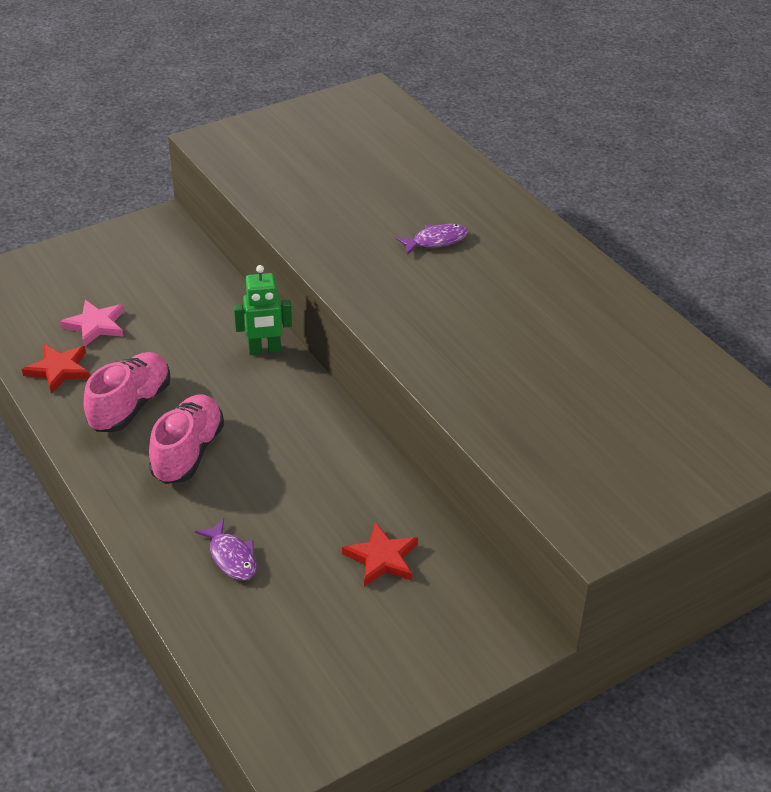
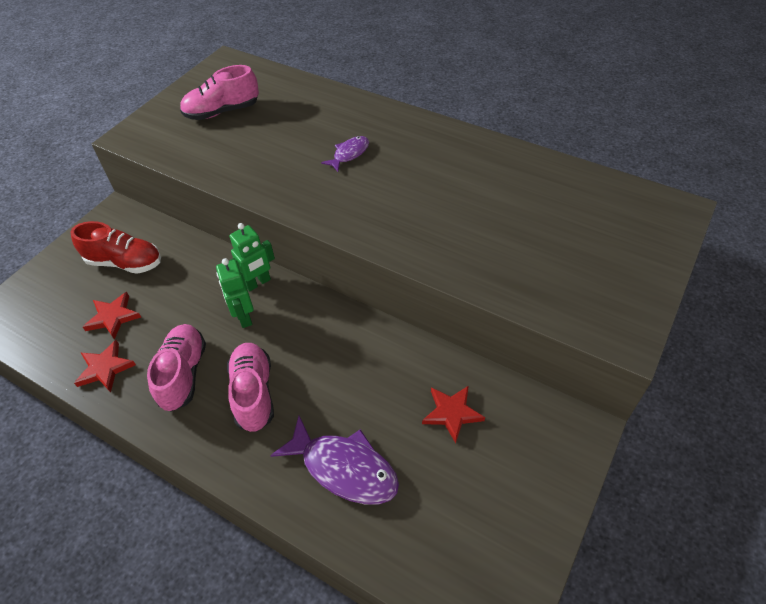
camera: 25 degrees left, 10 degrees up
(95, 325) = (113, 317): pink star -> red star
(140, 277) = (125, 262): none -> red shoe
(227, 377) = (244, 317): none -> green robot
(231, 557) = (344, 468): purple fish -> purple fish, size x1.81
(327, 147) = (222, 112): none -> pink shoe

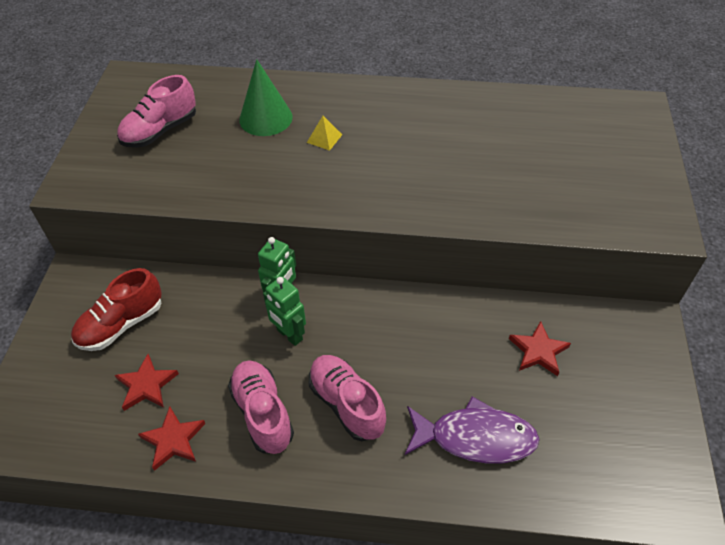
camera: 25 degrees left, 0 degrees up
(125, 262) = (121, 324): red shoe -> red shoe turned 150 degrees clockwise
(312, 123) = (266, 118): none -> green cone
(349, 154) = (324, 138): purple fish -> yellow pyramid

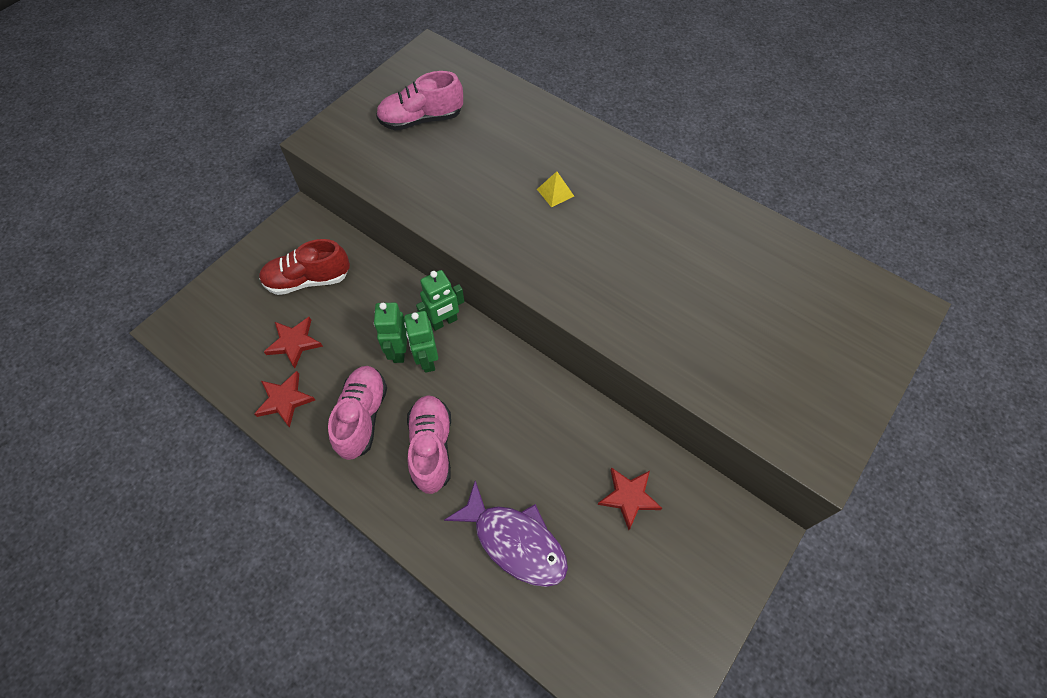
camera: 30 degrees right, 10 degrees up
(257, 340) = (399, 351): none -> green robot
(266, 118) = (518, 147): green cone -> none

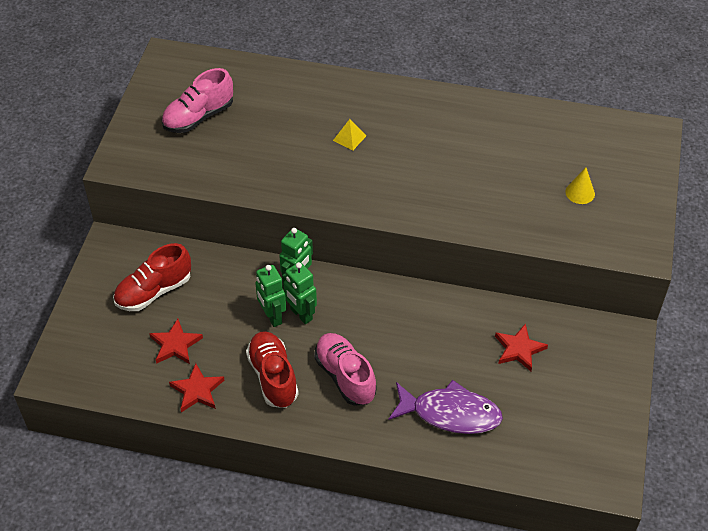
camera: 25 degrees left, 10 degrees down
(362, 417) = (273, 377): pink shoe -> red shoe
(779, 349) = (580, 192): none -> yellow cone

